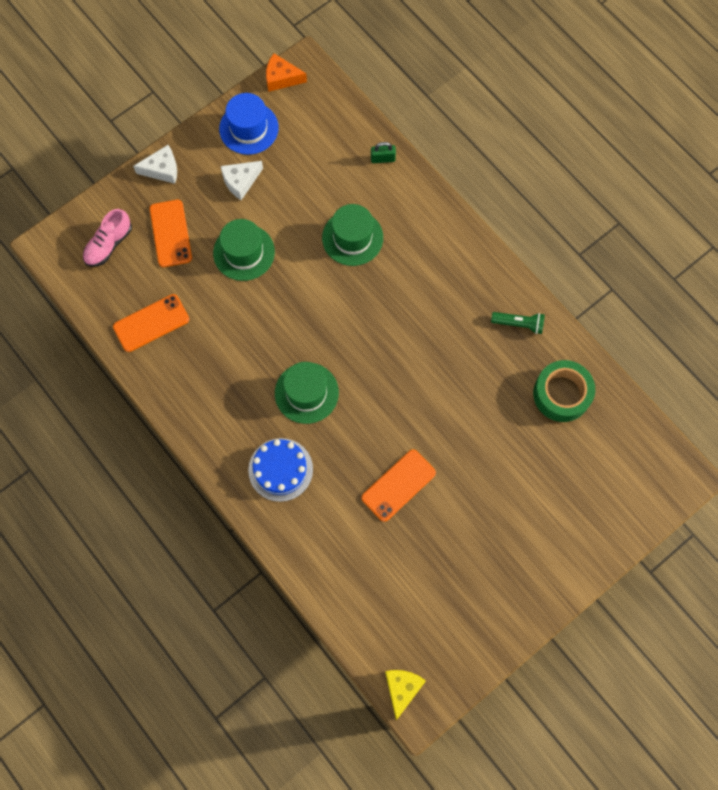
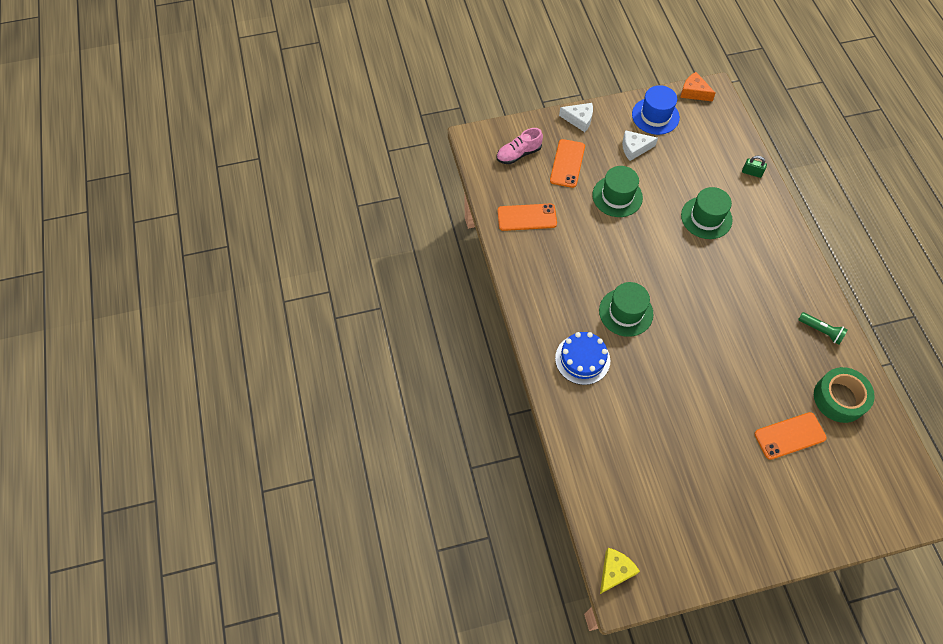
camera: 25 degrees right, 10 degrees down
(398, 485) = (673, 410): orange phone -> orange phone (789, 436)

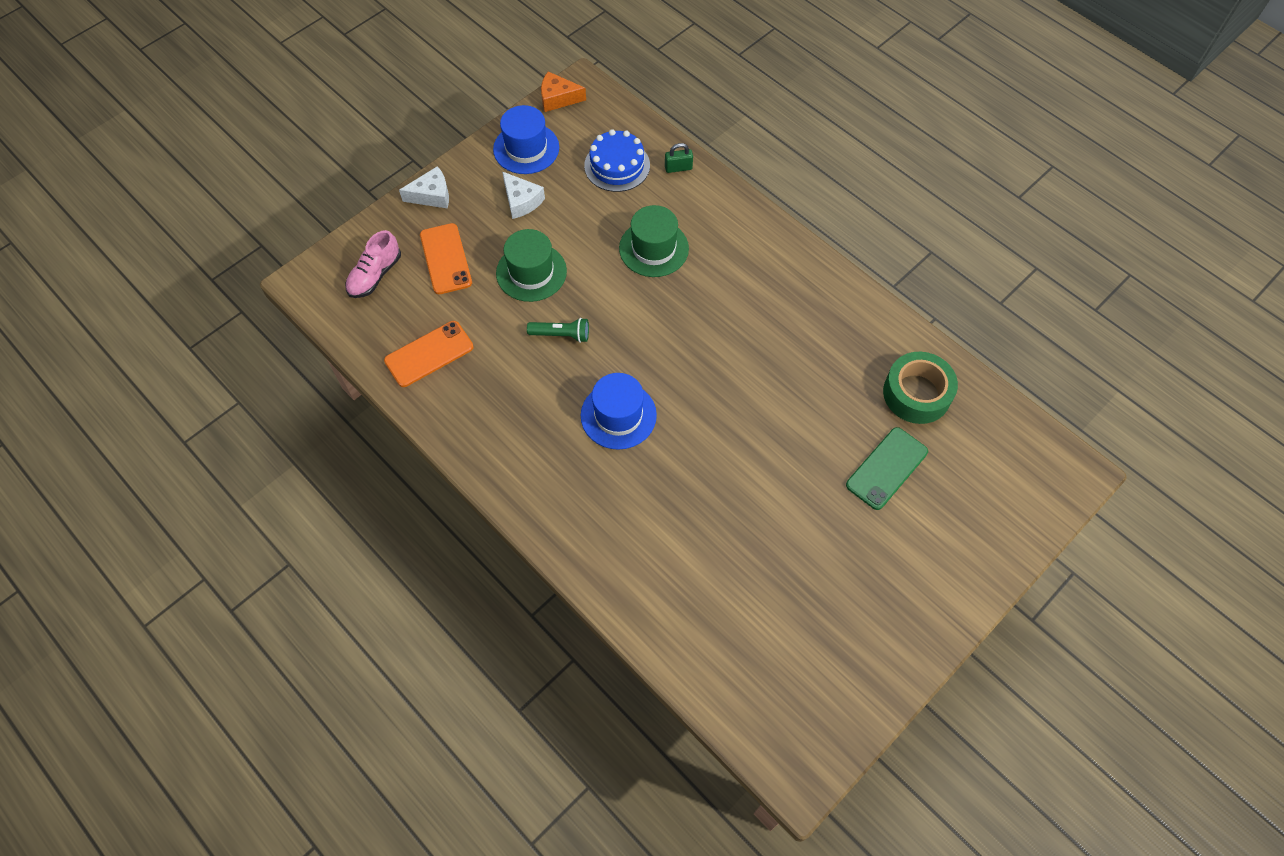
camera: 30 degrees left, 0 degrees up
(582, 359) = (596, 503): blue cake -> blue cake (617, 165)
(615, 571) = (776, 753): yellow cheese -> none
(626, 312) = (618, 415): green hat -> blue hat
(634, 148) = (521, 201): white cheese -> white cheese turned 90 degrees counterclockwise
(789, 436) = (886, 468): orange phone -> green phone
(821, 331) = (855, 323): green flashlight -> green flashlight (561, 335)

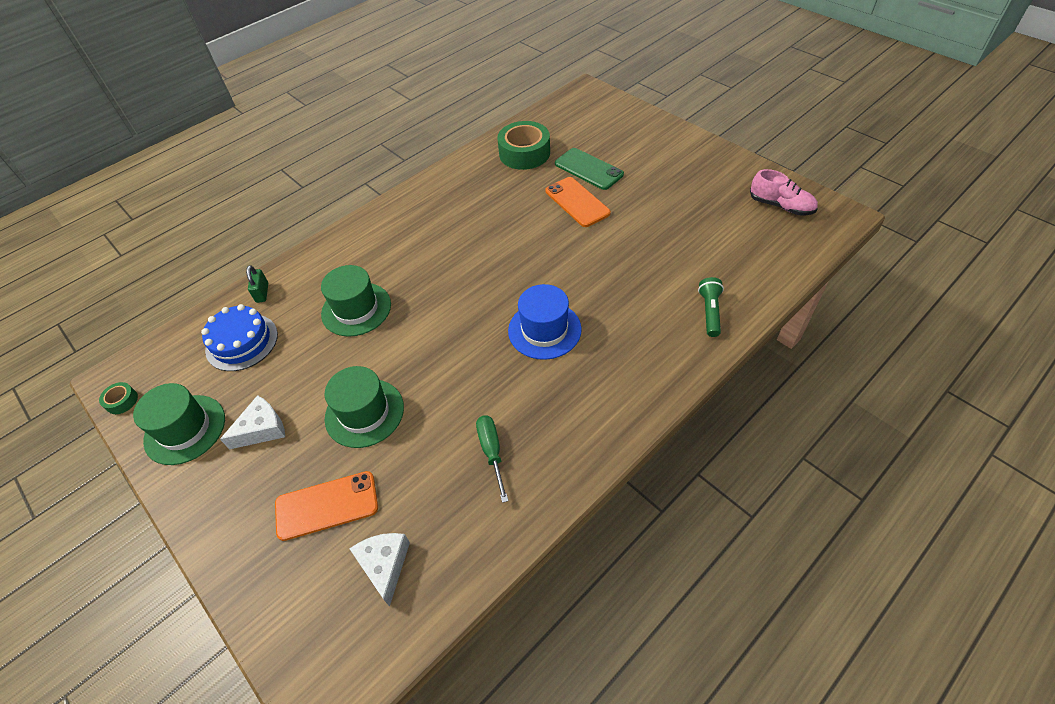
camera: 85 degrees left, 10 degrees down
(375, 275) = (334, 593): pink shoe -> pink shoe (781, 206)
(429, 354) = (462, 511): orange phone -> orange phone (577, 202)
(432, 195) = (221, 532): white cheese -> white cheese (385, 565)
(481, 373) = (492, 452): none -> green screwdriver
(526, 148) = (185, 429): blue hat -> green hat
(558, 98) = (122, 401): orange cheese -> green tape
(561, 335) = (449, 380): green flashlight -> green flashlight (710, 312)

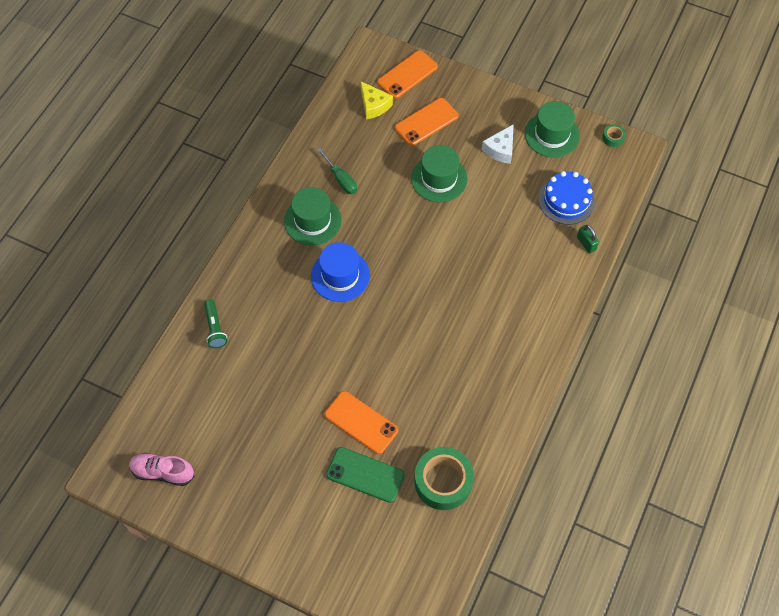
camera: 155 degrees right, 10 degrees up
(299, 610) = (407, 74): none -> orange phone
(356, 309) = (498, 251): green hat -> green hat (312, 220)
(385, 565) = (374, 105): white cheese -> yellow cheese

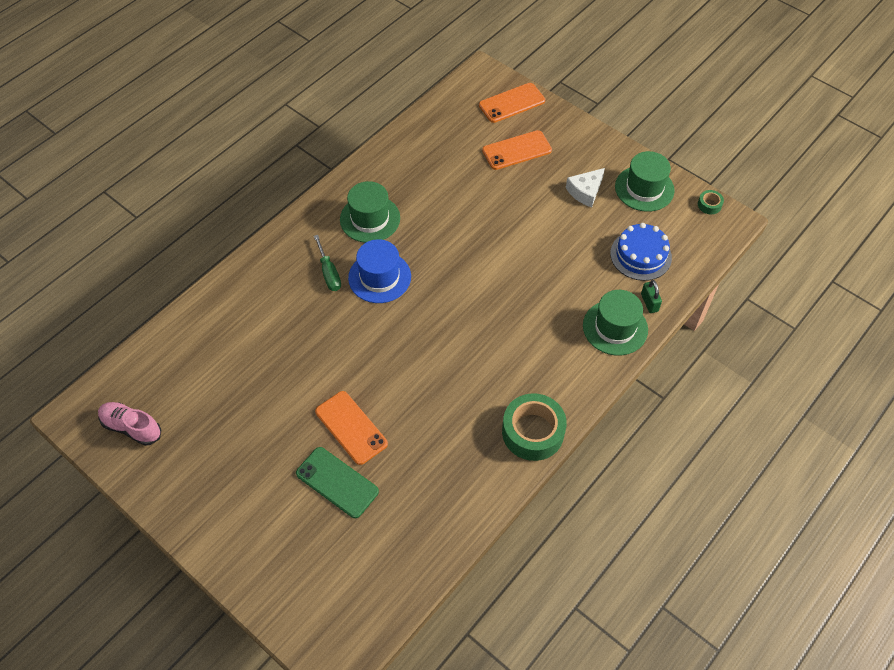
camera: 15 degrees right, 5 degrees down
(215, 328) = (236, 299): green flashlight -> none
(341, 179) = (412, 186): green screwdriver -> green screwdriver (329, 272)
(374, 105) = (468, 124): yellow cheese -> none
(439, 178) = (512, 206): green hat -> green hat (615, 327)
(443, 481) = (417, 511): green tape -> green tape (533, 432)

